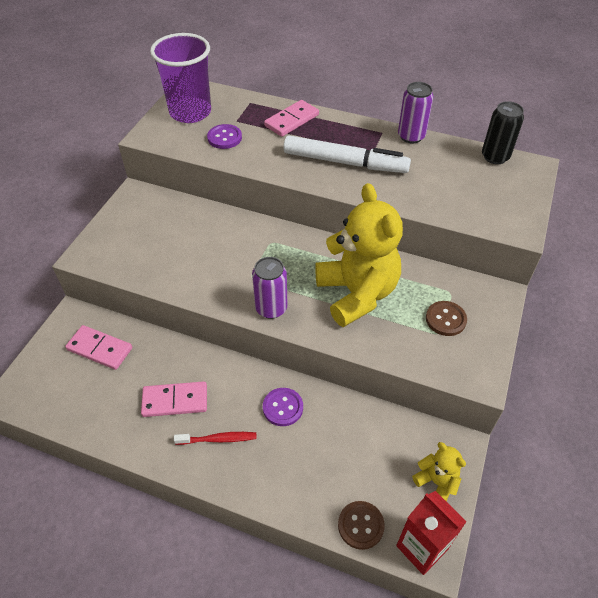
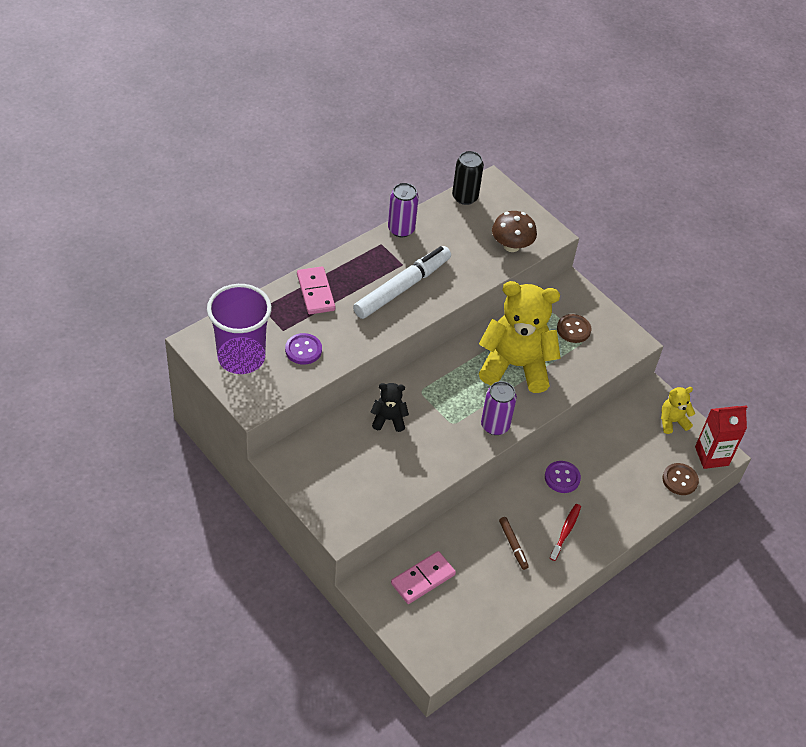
camera: 65 degrees left, 0 degrees up
(175, 401) = (513, 545): pink domino -> brown marker
(223, 235) = (388, 419): none -> black teddy bear
(472, 208) = (511, 246): none -> brown mushroom

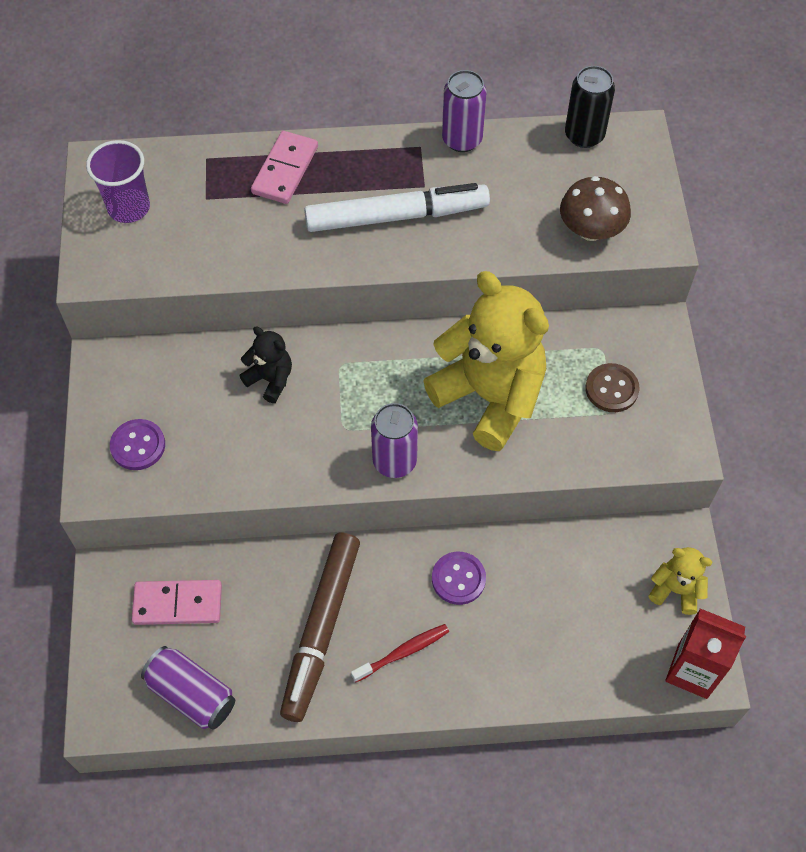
camera: 40 degrees right, 10 degrees up
(241, 357) = (129, 208): purple cup -> purple cup, size x0.64
(303, 350) = (207, 235): purple button -> purple button (138, 446)
(473, 620) = (192, 694): none -> purple can
(513, 545) = (321, 629): brown marker -> brown marker, size x2.21
(680, 480) = (617, 677): brown button -> none

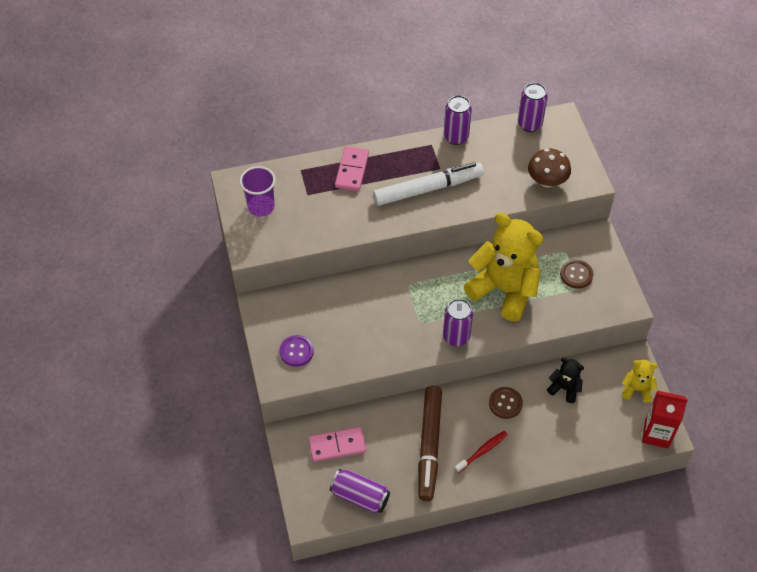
camera: 10 degrees left, 5 degrees down
(270, 379) = (368, 300): black teddy bear -> black teddy bear (564, 388)
(458, 579) = (505, 403): purple button -> brown button
(584, 135) = (529, 124): black can -> purple can

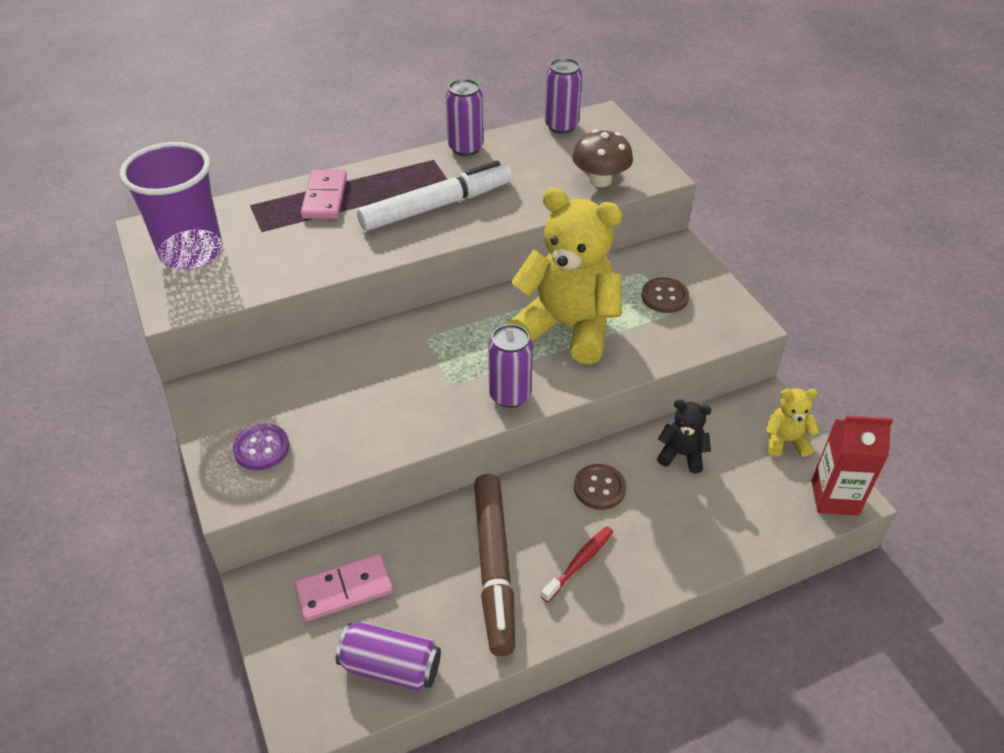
camera: 10 degrees left, 10 degrees down
(261, 207) = (191, 252): purple cup -> purple cup, size x1.56

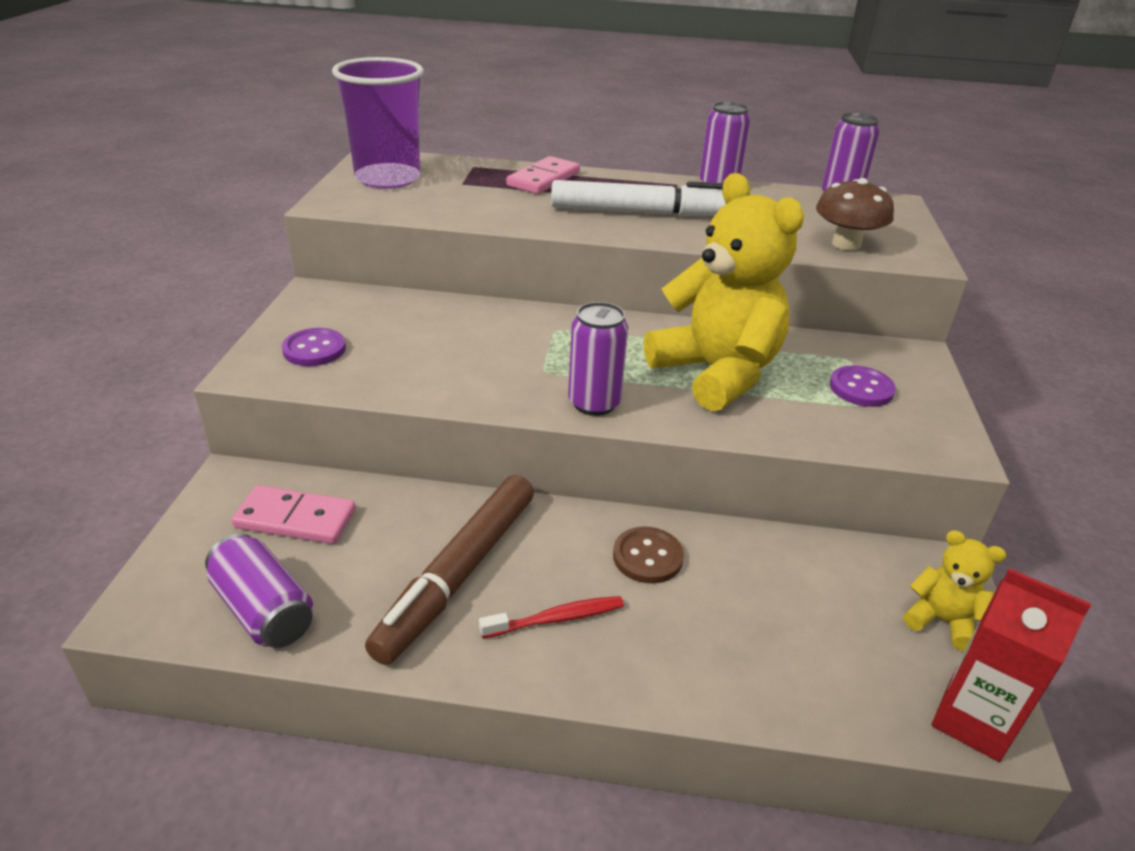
camera: 30 degrees right, 10 degrees down
(664, 297) = (861, 388): brown button -> purple button
(681, 455) = (780, 571): black teddy bear -> none

